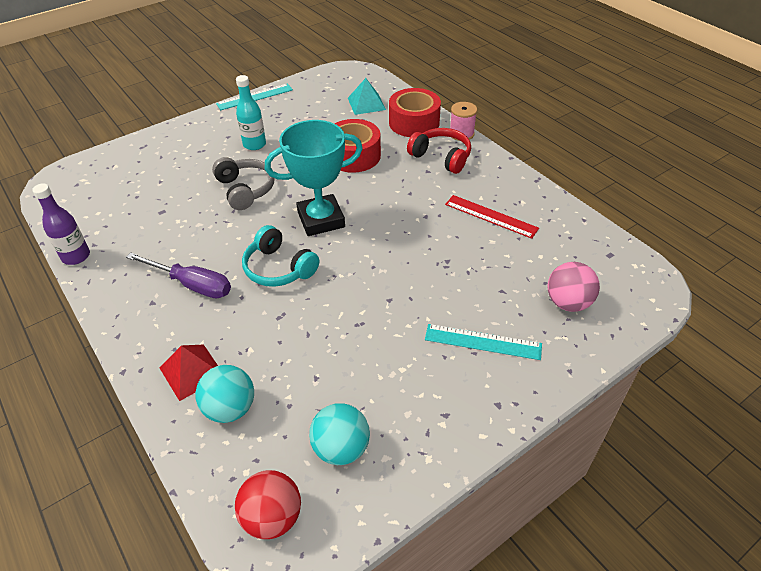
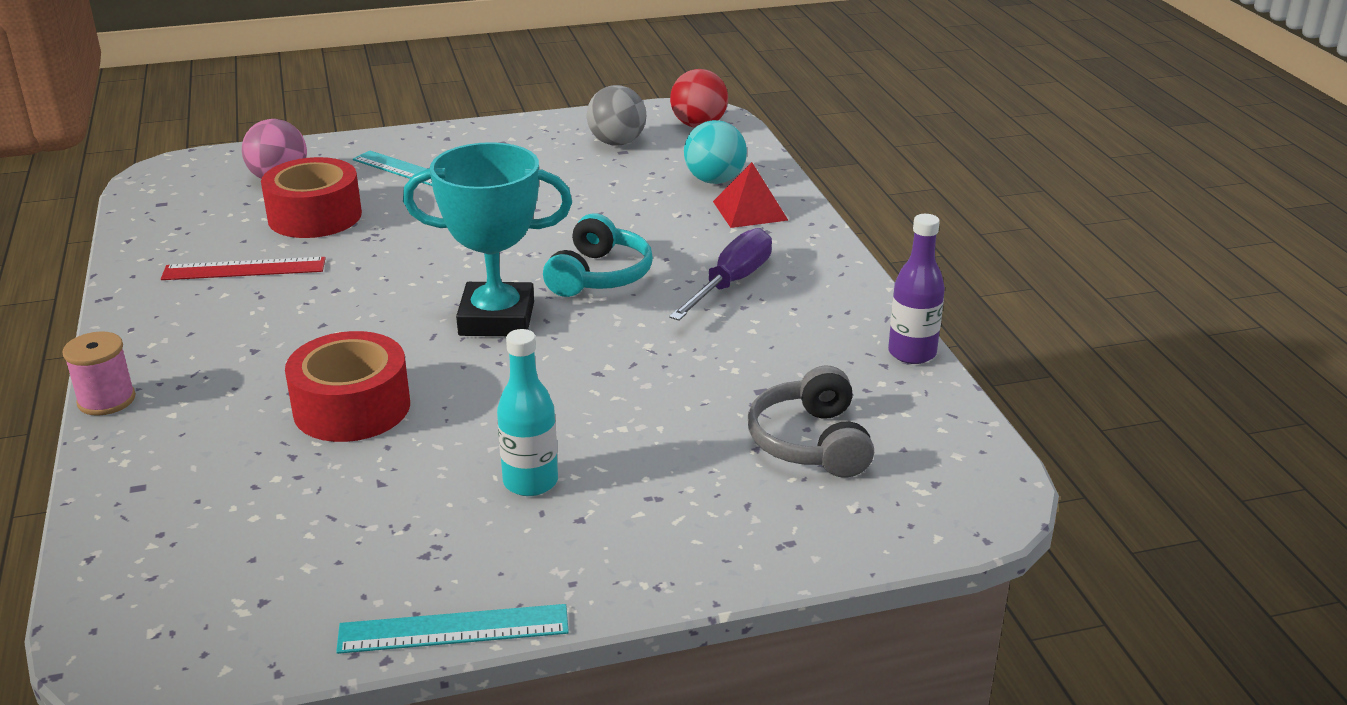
camera: 160 degrees left, 15 degrees down
(192, 284) = (731, 283): purple screwdriver -> purple screwdriver turned 75 degrees clockwise
(245, 190) = (595, 392): grey headphones -> grey headphones (811, 442)
(279, 268) = (599, 276): turquoise headphones -> turquoise headphones turned 45 degrees clockwise
(341, 448) = (617, 143): turquoise ball -> grey ball
(366, 104) = (204, 525): turquoise pyramid -> none
(414, 122) = (162, 448): red tape -> red tape (315, 216)
(441, 157) = (201, 366): red headphones -> none
(491, 216) = (244, 269): red ruler -> red ruler turned 60 degrees counterclockwise

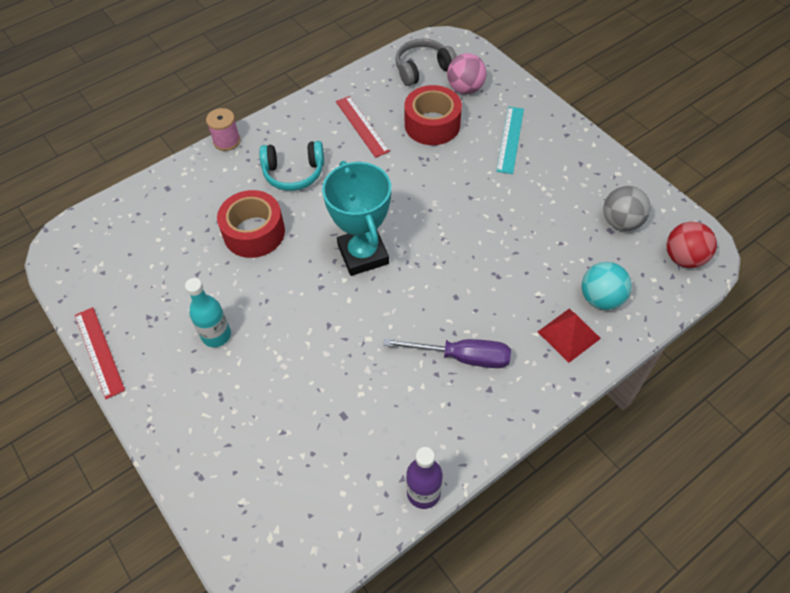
camera: 70 degrees right, 25 degrees up
(453, 629) = (99, 351): turquoise ruler -> red ruler
(599, 276) = (435, 283): turquoise headphones -> turquoise headphones (294, 173)
(811, 442) = (298, 460): grey headphones -> grey headphones (423, 69)

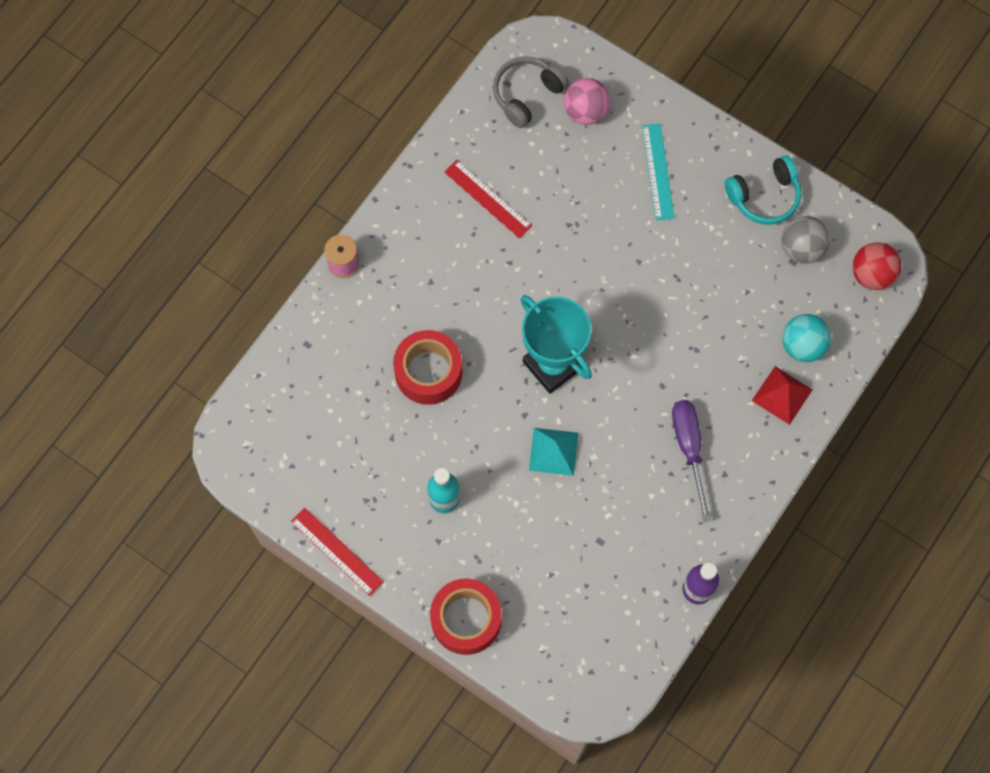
camera: 20 degrees left, 15 degrees up
(294, 173) = (438, 284): turquoise headphones -> turquoise headphones (764, 196)
(333, 323) = (553, 451): none -> turquoise pyramid
(432, 124) = (565, 175): red tape -> red tape (466, 619)
(462, 357) = (689, 449): purple screwdriver -> purple screwdriver turned 90 degrees counterclockwise

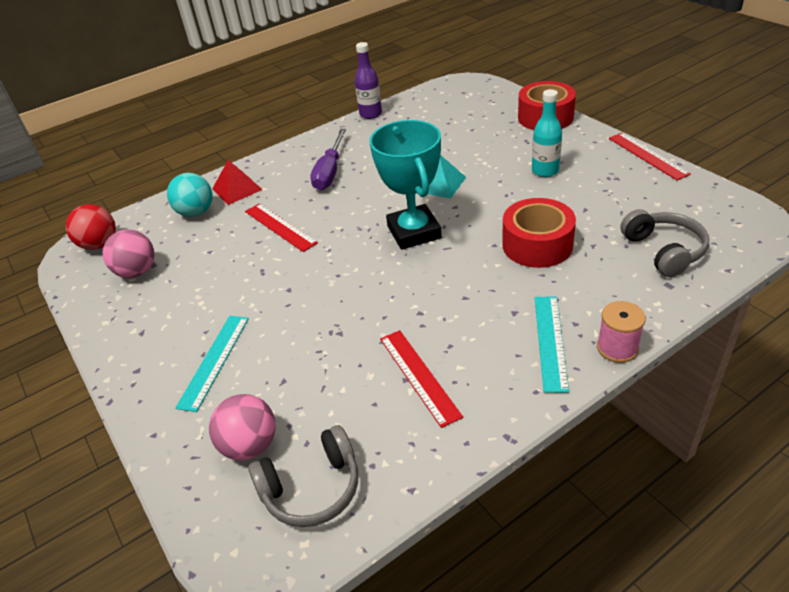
camera: 155 degrees left, 30 degrees down
(313, 389) = (664, 251): none -> grey headphones
(395, 257) = (550, 341): none -> turquoise ruler
(695, 343) = (280, 227): none -> red ruler
(764, 196) = (131, 316): turquoise headphones -> none
(801, 248) = (137, 272): grey ball -> pink ball

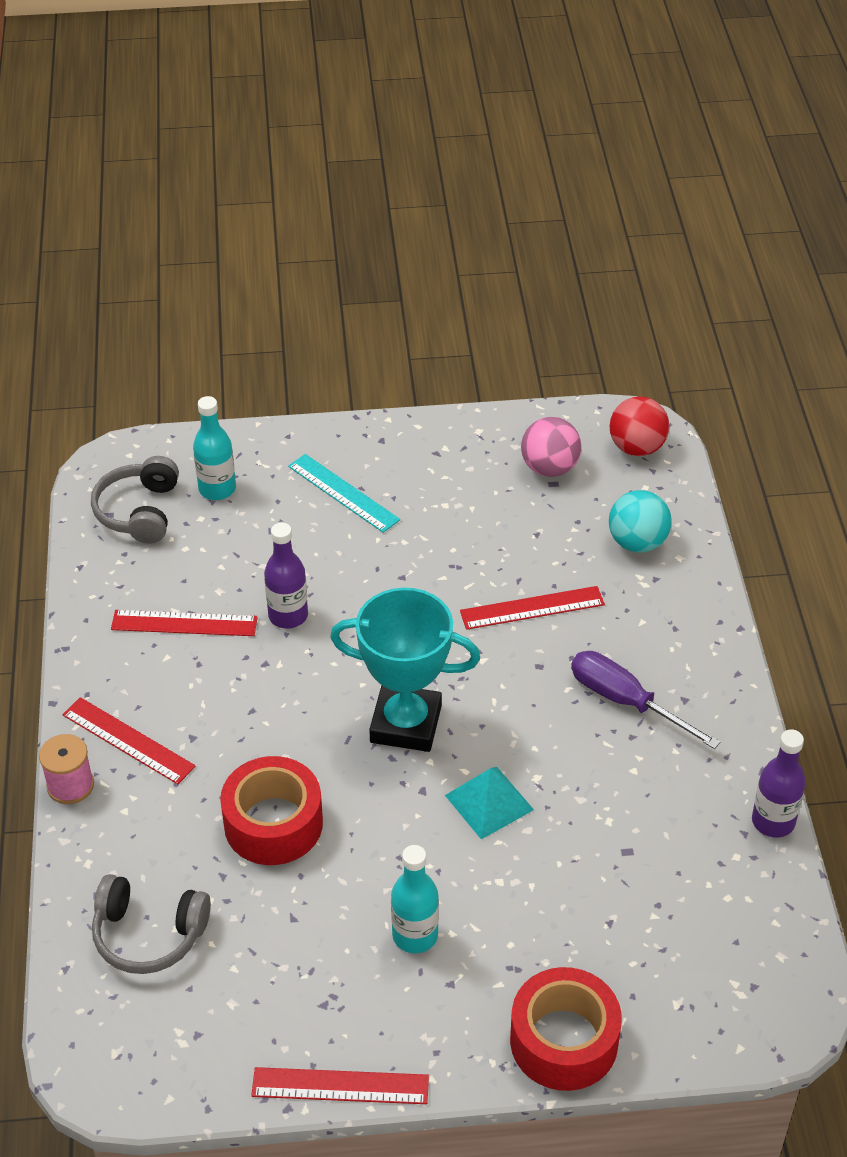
camera: 115 degrees right, 5 degrees up
(237, 189) = (664, 595): red pyramid -> none
(250, 445) = (217, 489): pink ball -> turquoise bottle
(366, 324) = (288, 615): none -> purple bottle
(550, 341) = (128, 740): turquoise ruler -> red ruler

